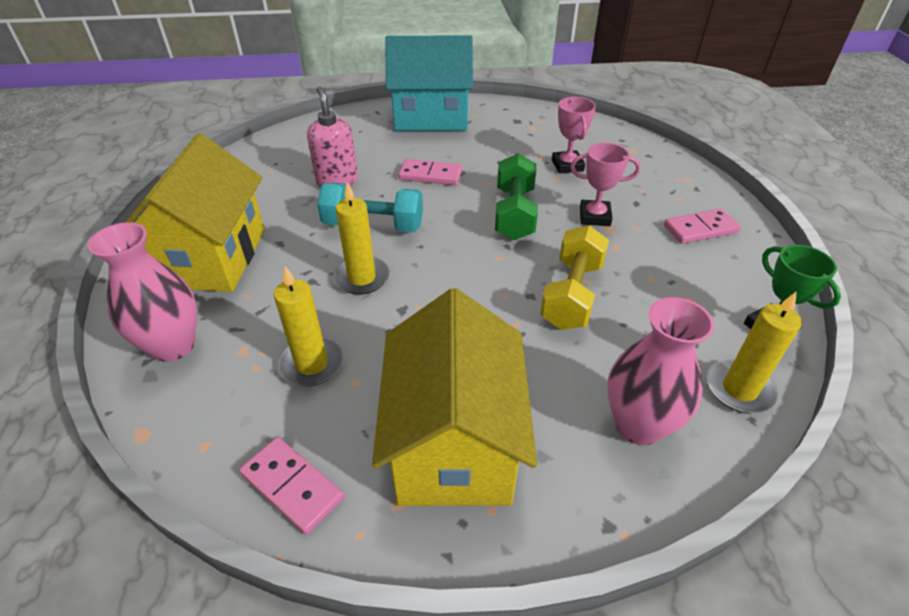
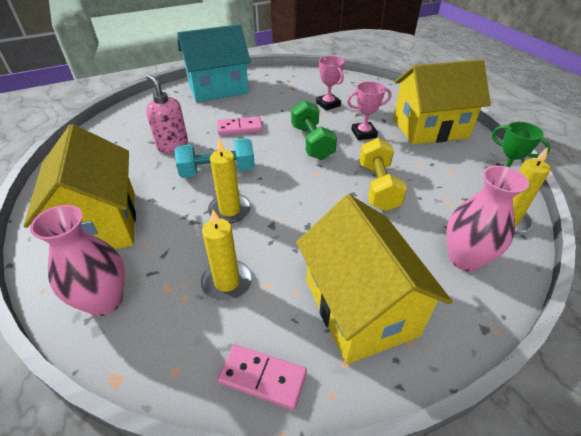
camera: 20 degrees left, 0 degrees up
(700, 229) = (429, 128): pink domino -> yellow house

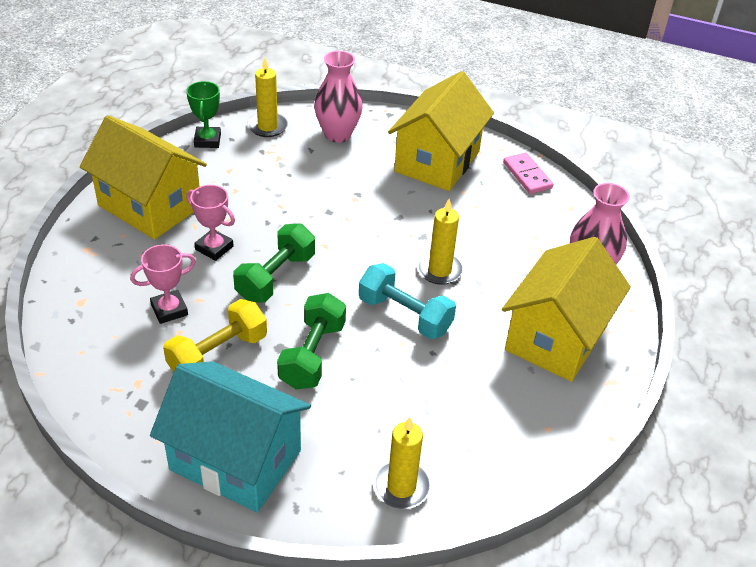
camera: 135 degrees left, 0 degrees up
(172, 145) = (412, 387): pink soap dispenser -> none
(227, 282) = (499, 225): yellow candle -> yellow candle (401, 487)
(239, 128) = (312, 355): pink domino -> green dumbbell
(328, 104) = (169, 310): pink trophy -> pink trophy turned 45 degrees clockwise
(378, 187) = (301, 201): yellow dumbbell -> yellow dumbbell (218, 354)

